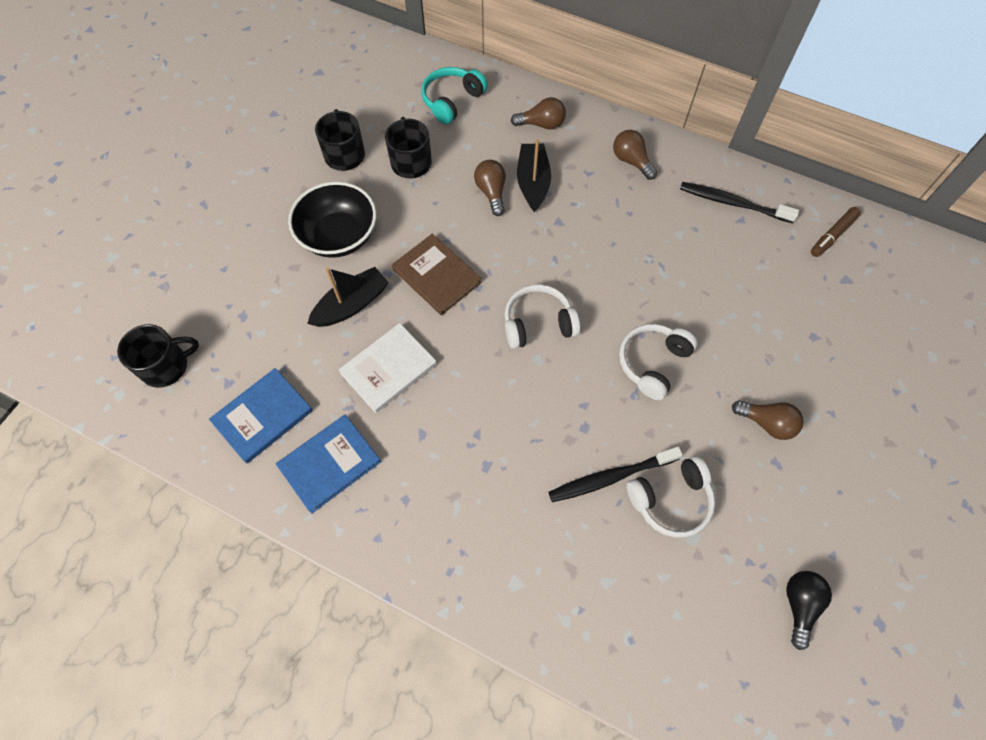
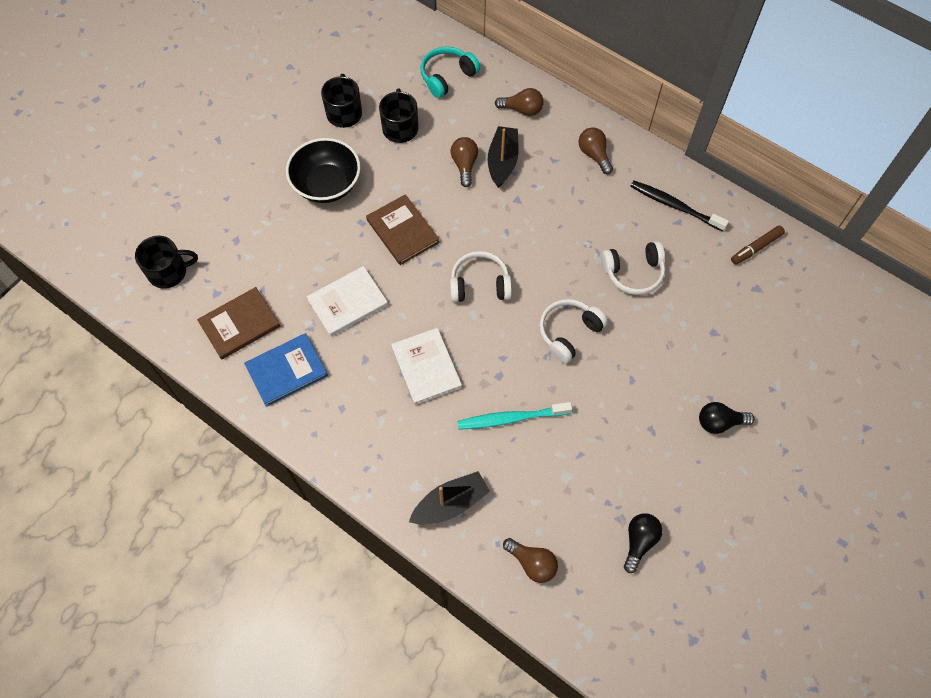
camera: 10 degrees right, 0 degrees up
(263, 416) = (239, 324): blue book -> brown book
(351, 305) = (327, 245): black boat -> black boat (450, 503)
(497, 432) = (426, 367): none -> white book
(611, 477) = (511, 418): black toothbrush -> turquoise toothbrush
(671, 500) = (556, 445): white headphones -> white headphones (633, 273)
(766, 423) = (652, 397): brown light bulb -> brown light bulb (532, 563)
(850, 440) = (719, 422): none -> black light bulb

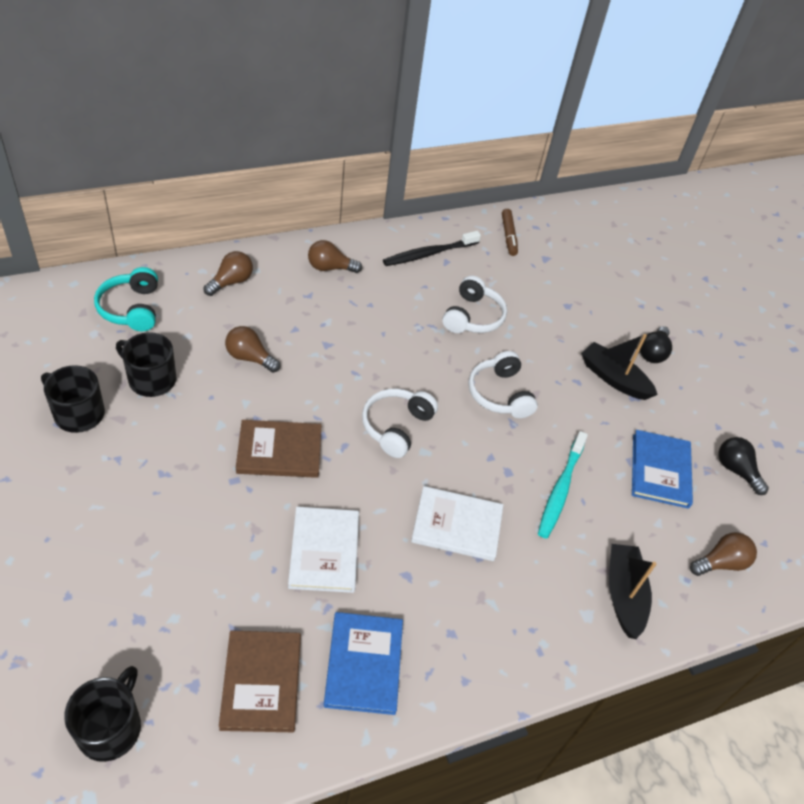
camera: 65 degrees left, 15 degrees down
(327, 185) = (154, 483): black bowl -> none
(502, 162) = (274, 329): black boat -> black boat (614, 378)
(589, 482) = (660, 470): none -> blue book

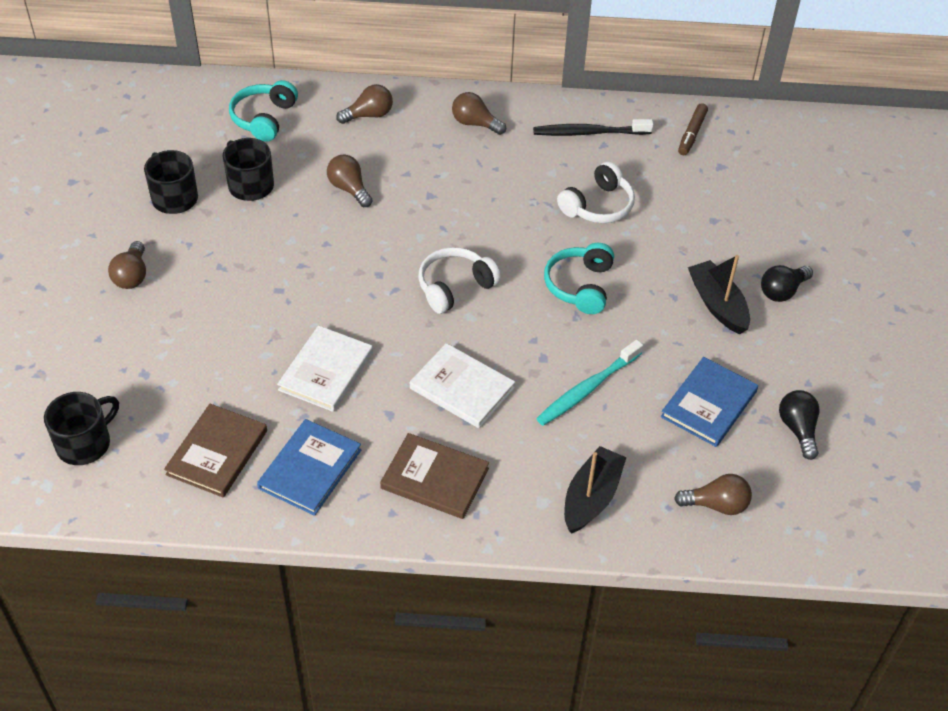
camera: 30 degrees right, 0 degrees up
(72, 512) = (132, 276): none -> brown light bulb
(279, 451) = (332, 277): brown book -> brown book (435, 478)
(500, 394) = (580, 286): white headphones -> turquoise headphones

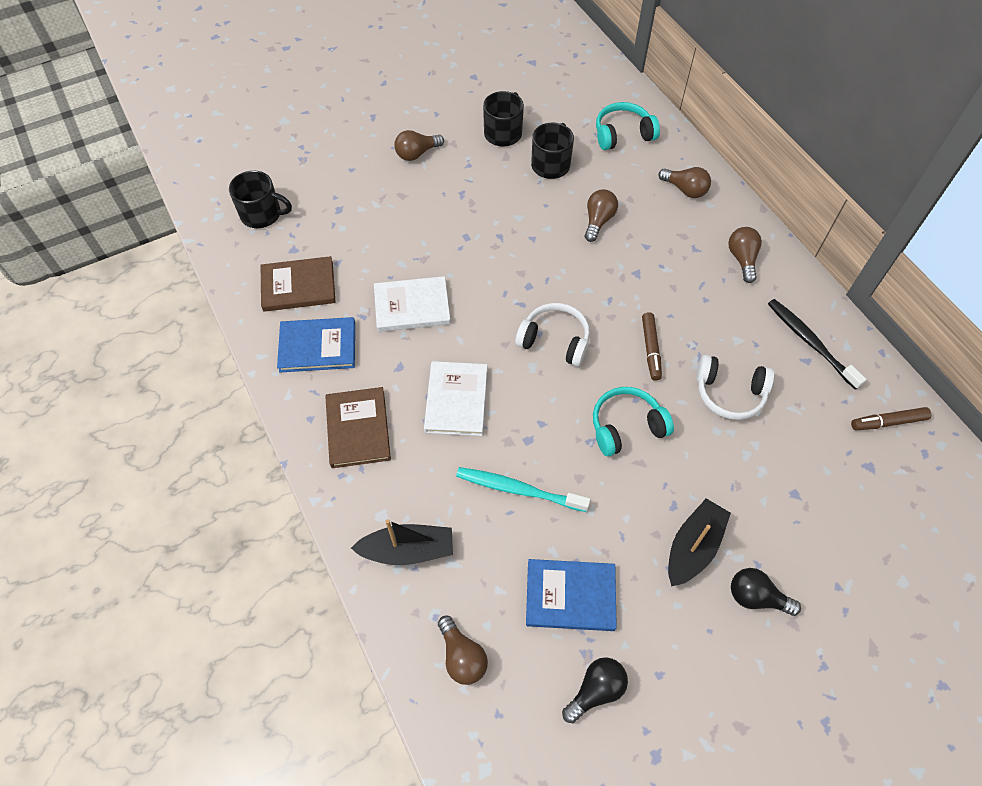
camera: 60 degrees right, 10 degrees up
(517, 229) = (651, 349): none -> brown marker

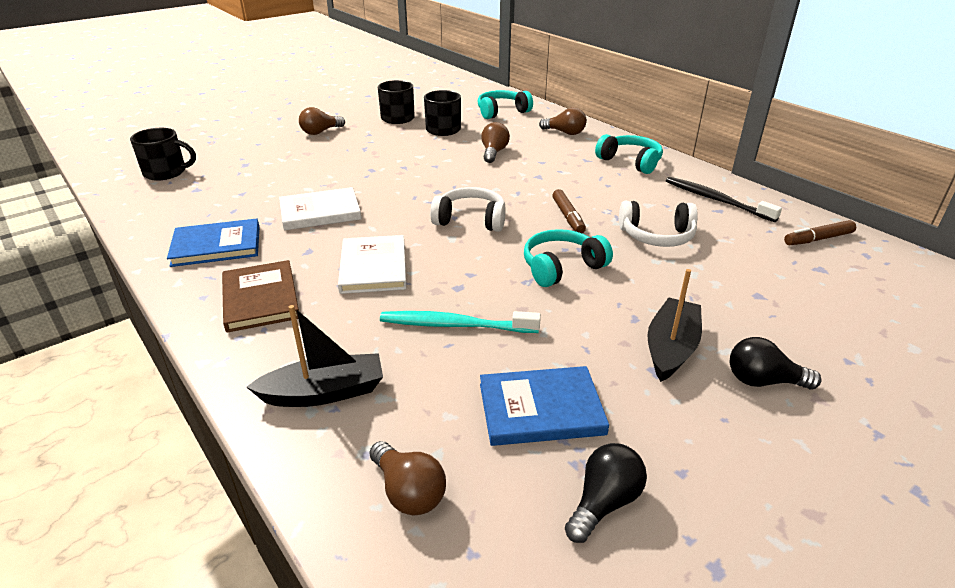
camera: 10 degrees left, 25 degrees down
(298, 286) = (199, 210): brown book -> none
(742, 259) = (630, 162): brown light bulb -> turquoise headphones

